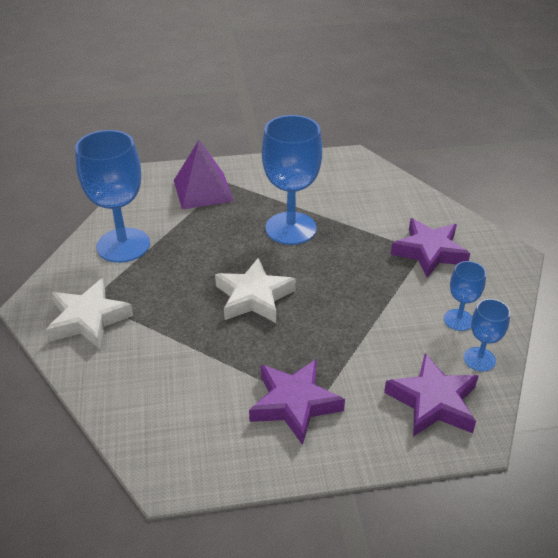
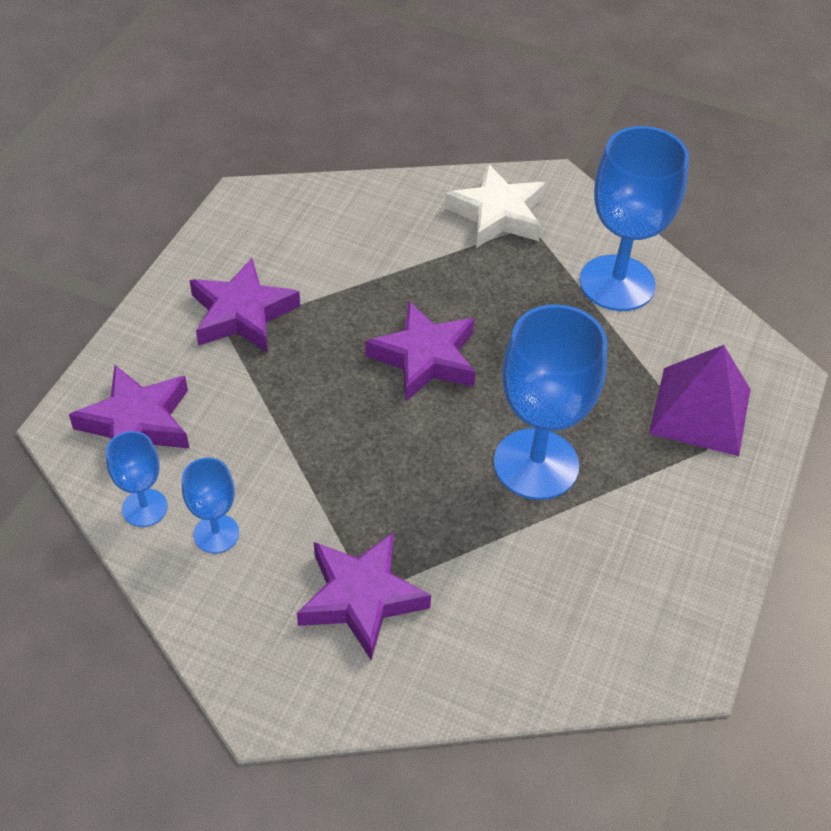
camera: 120 degrees right, 10 degrees up
(254, 297) = (425, 358): white star -> purple star

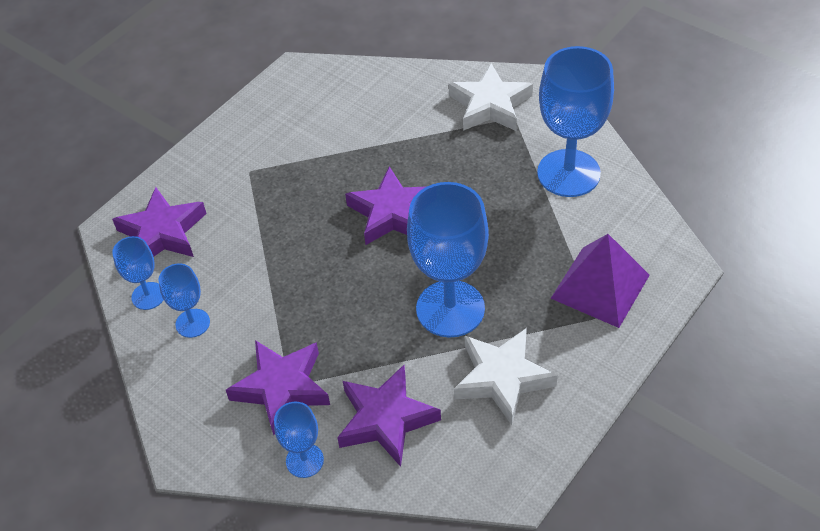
camera: 20 degrees right, 0 degrees up
(242, 313) = (265, 160): purple star -> purple star (386, 419)
(422, 685) = (304, 460): none -> blue goblet
(627, 539) = (502, 378): none -> white star

